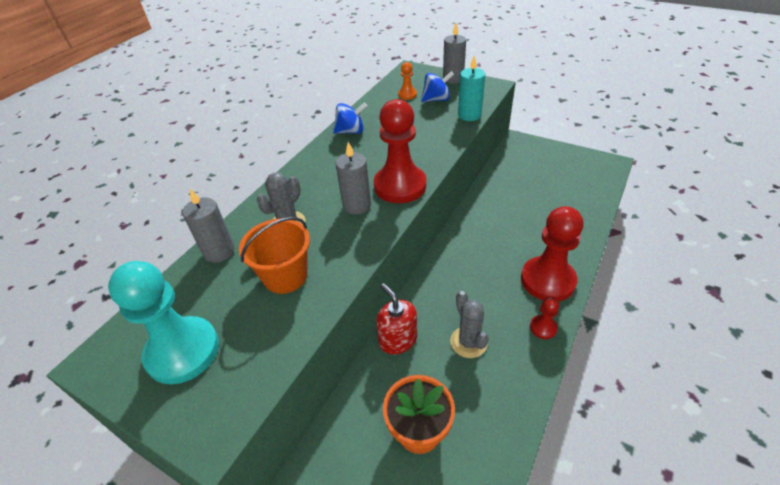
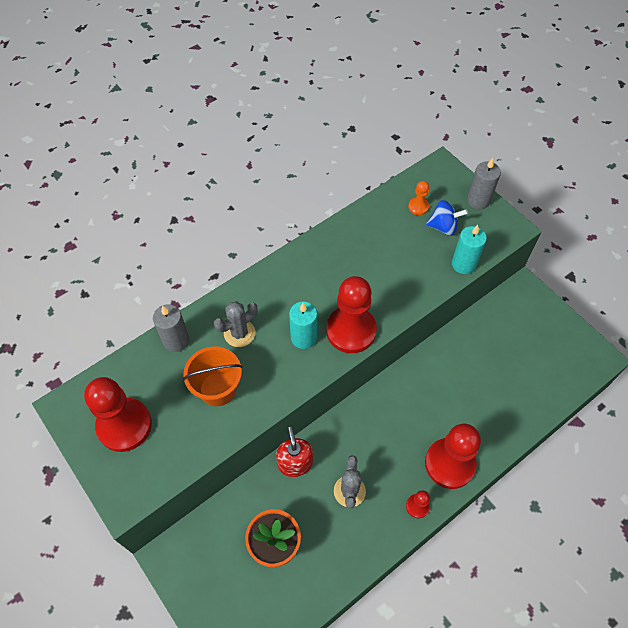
camera: 20 degrees right, 15 degrees up
(183, 351) = (124, 425): turquoise pawn -> red pawn
(351, 131) = (339, 239): blue spinning top -> none
(357, 205) = (303, 337): grey candle -> turquoise candle

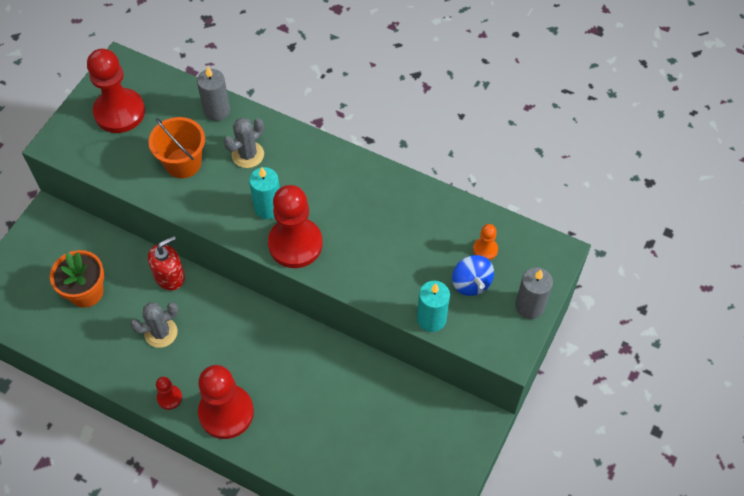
camera: 65 degrees right, 0 degrees up
(239, 333) = (248, 155): grey cactus -> grey cactus turned 75 degrees counterclockwise

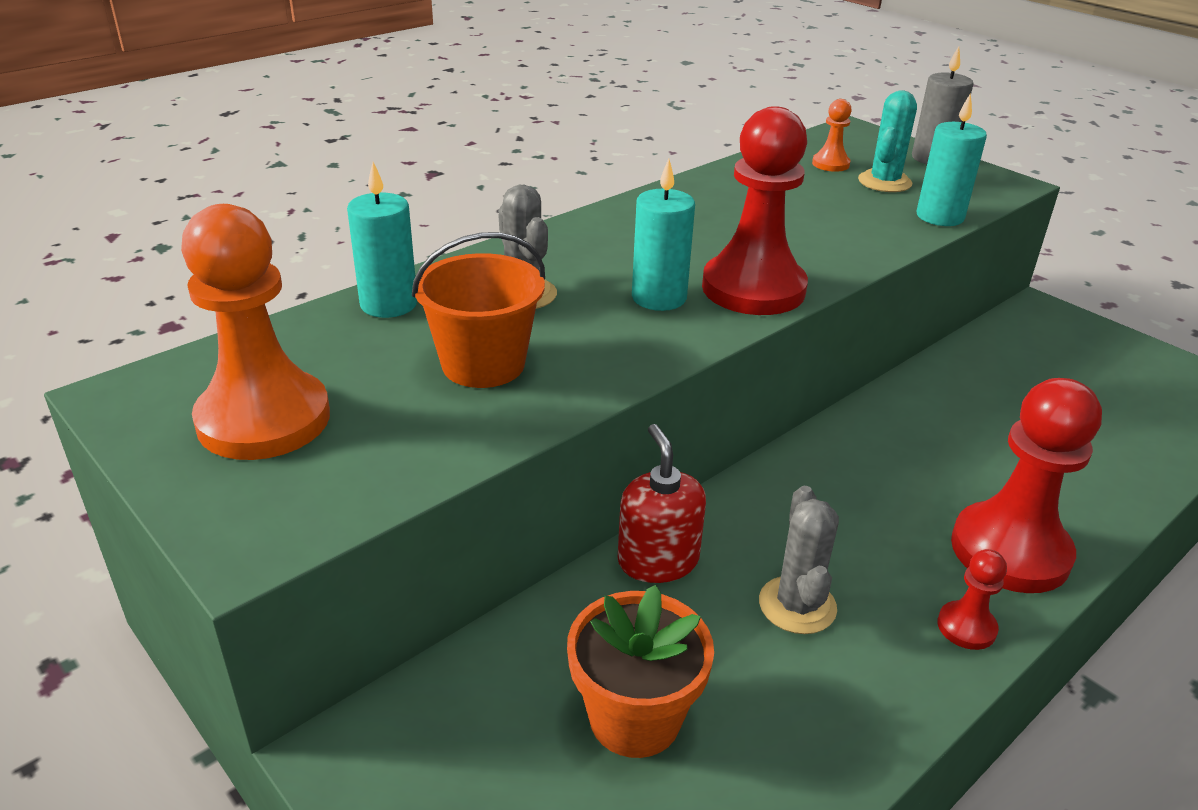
camera: 70 degrees left, 25 degrees down
(119, 112) = (264, 419): red pawn -> orange pawn
(217, 110) = (389, 304): grey candle -> turquoise candle
(471, 283) = (884, 182): blue spinning top -> turquoise cactus

